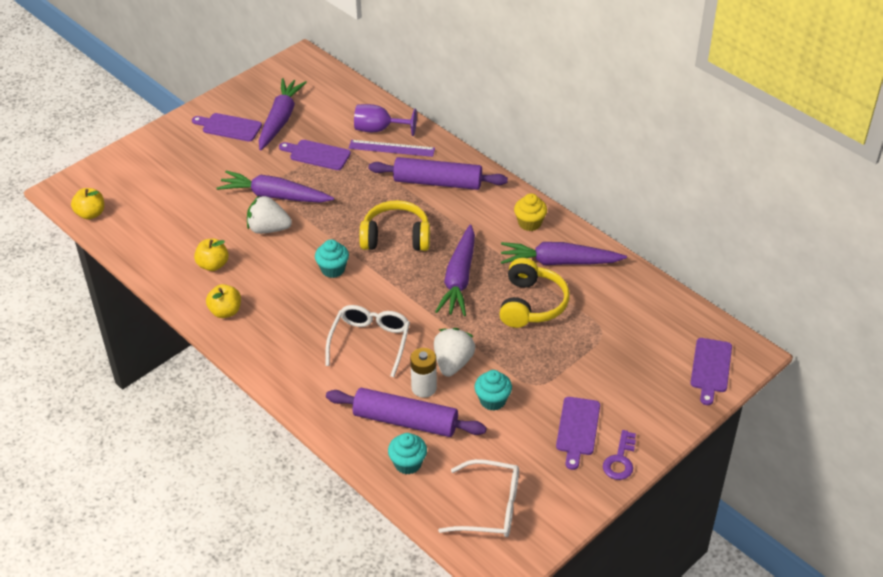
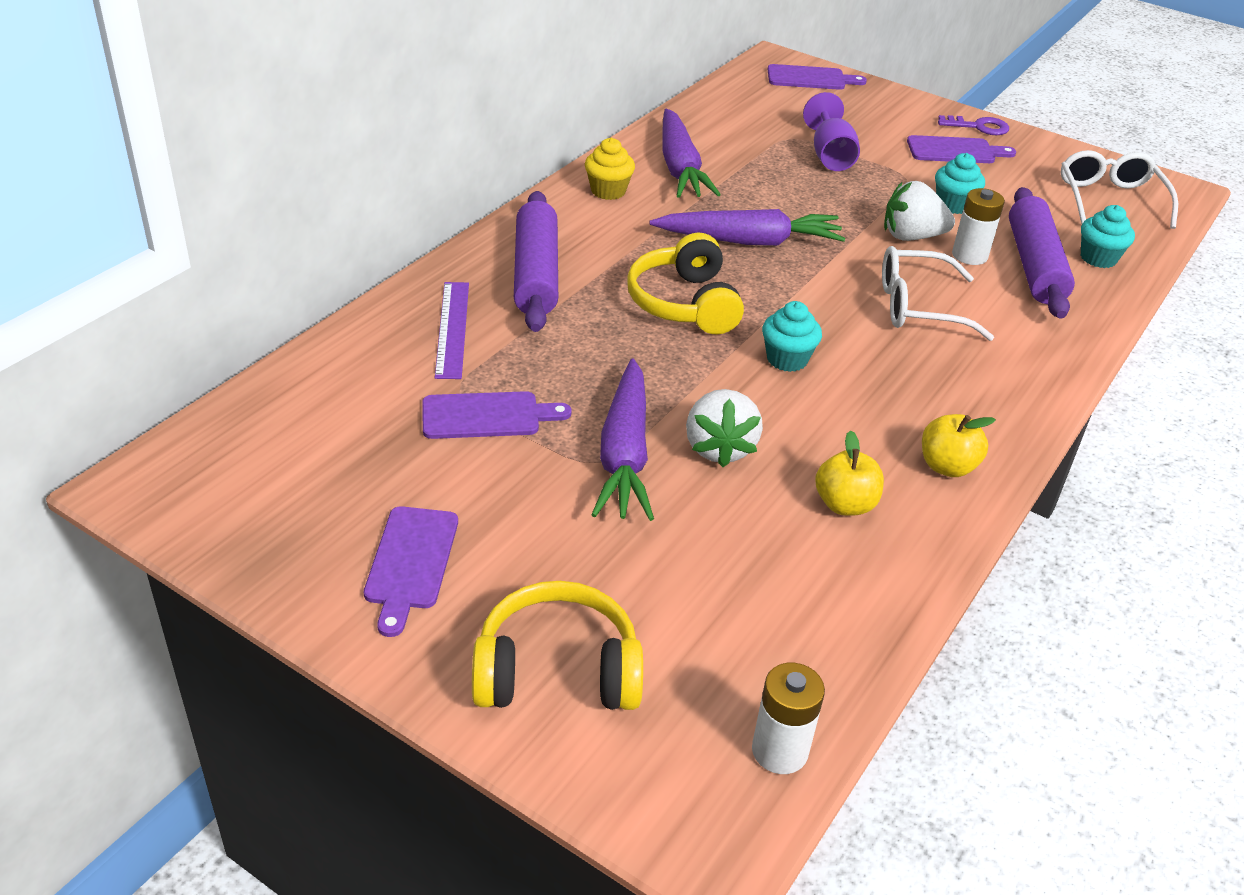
camera: 105 degrees left, 5 degrees down
(91, 214) = (779, 751): yellow apple -> white battery
(280, 119) = (376, 484): purple carrot -> none
(317, 155) = (487, 416): purple cutting board -> purple cutting board turned 105 degrees counterclockwise
(379, 129) = (398, 348): purple goblet -> purple goblet (830, 156)
(531, 304) = (770, 185): yellow headphones -> yellow headphones (557, 671)

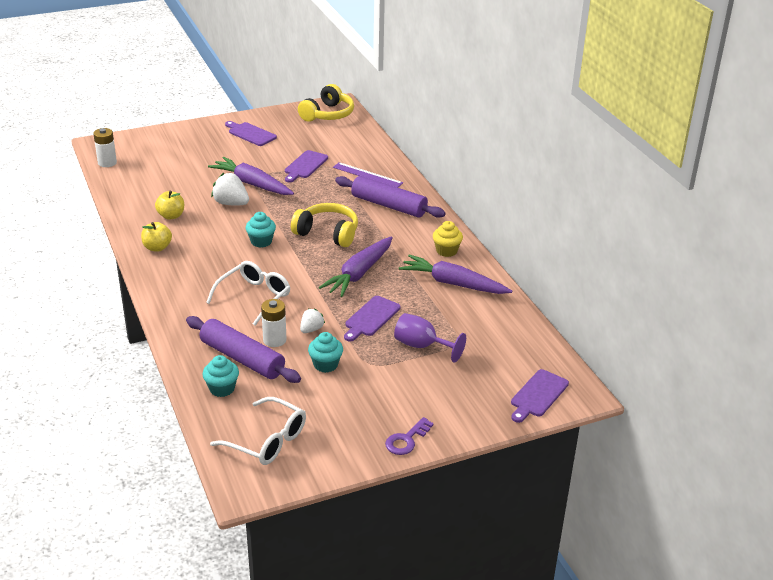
camera: 125 degrees right, 5 degrees down
(557, 671) = (179, 142): yellow headphones -> yellow headphones (327, 114)
(911, 236) = (311, 329): white strawberry -> white strawberry, size x0.60
(955, 151) = (384, 406): purple cutting board -> purple cutting board (371, 318)

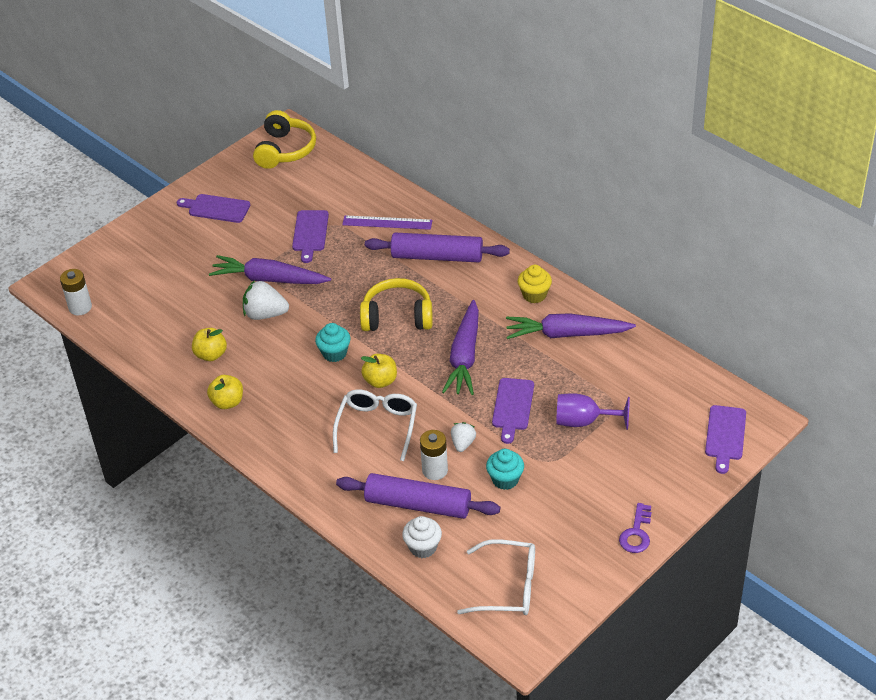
camera: 20 degrees left, 10 degrees up
(222, 389) = (423, 547): turquoise cupcake -> white cupcake
(281, 269) = (380, 381): none -> yellow apple

